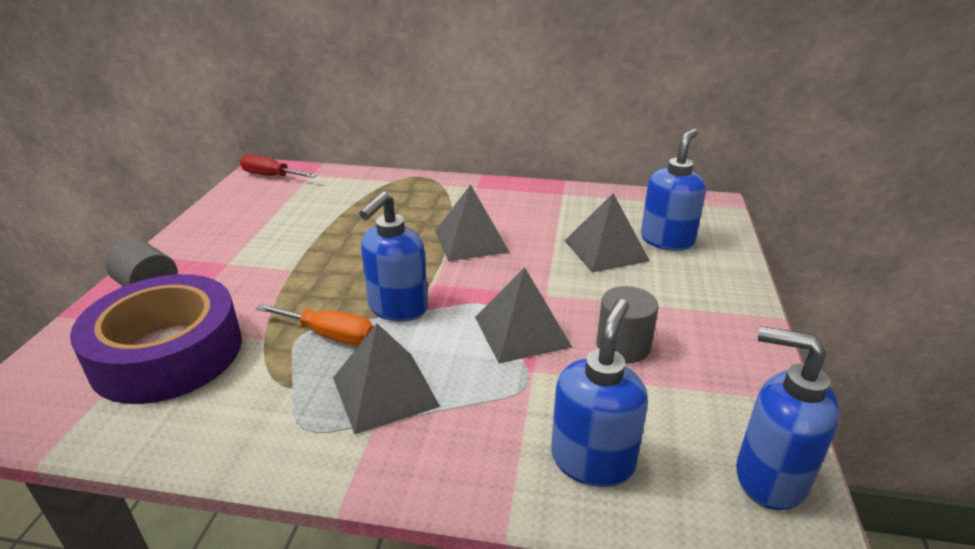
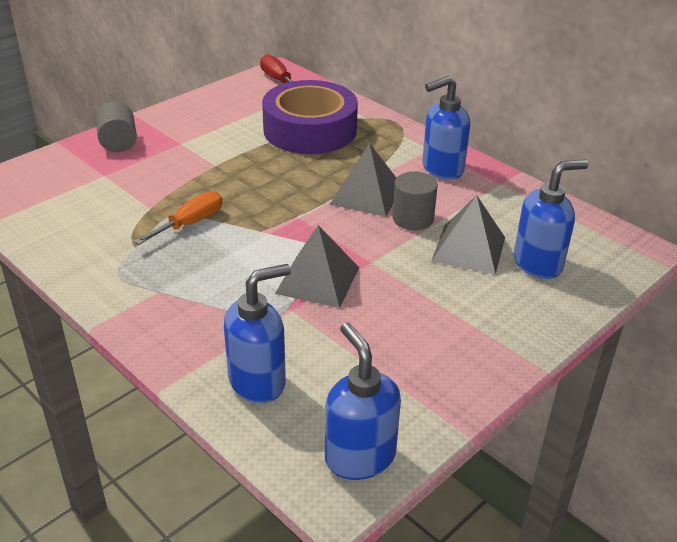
camera: 35 degrees right, 5 degrees up
(167, 353) = (90, 192): purple tape -> purple tape (310, 130)
(330, 335) = (190, 223): orange screwdriver -> orange screwdriver turned 105 degrees counterclockwise
(385, 391) = (184, 276): grey pyramid -> none
(397, 308) = (253, 224): blue soap dispenser -> blue soap dispenser (442, 169)
(623, 346) = (378, 325): grey cylinder -> grey cylinder (413, 218)

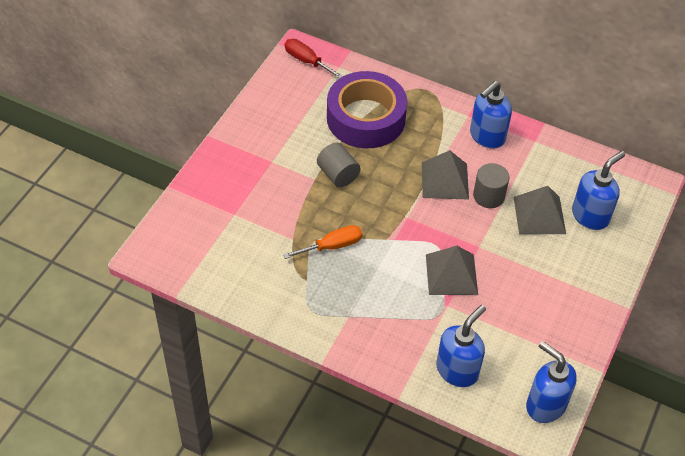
camera: 20 degrees left, 15 degrees up
(118, 143) = (221, 175): grey cylinder -> grey cylinder (338, 175)
(190, 223) = (332, 246): orange screwdriver -> orange screwdriver turned 45 degrees clockwise

